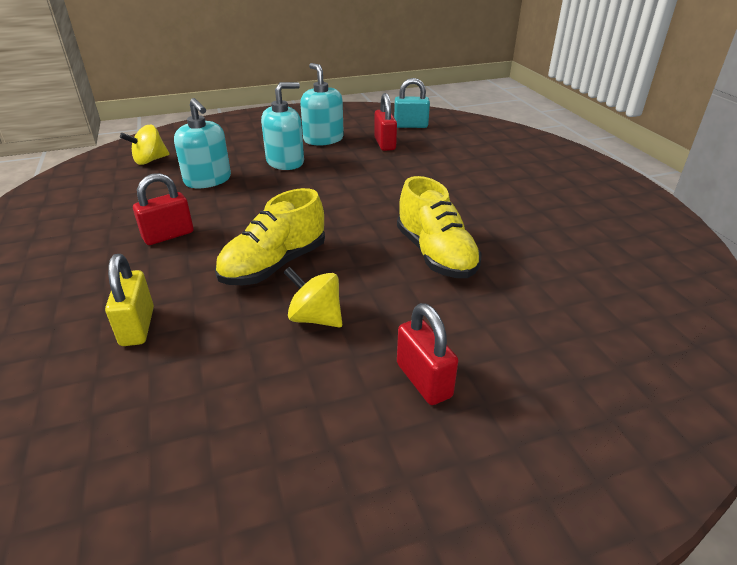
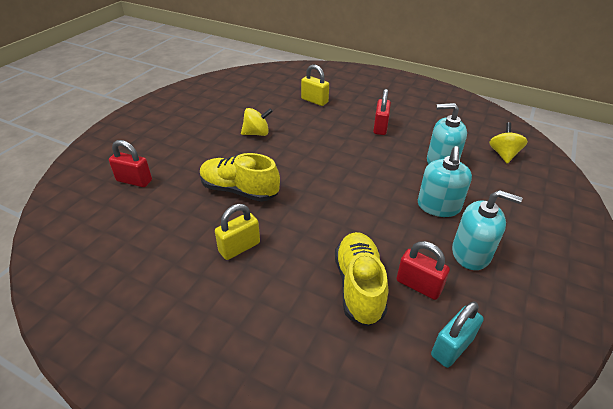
camera: 135 degrees right, 5 degrees up
(274, 265) = (309, 141): yellow shoe -> yellow shoe (359, 286)
(423, 380) = (189, 136): red padlock -> red padlock (134, 181)
(488, 211) = (239, 247): none -> yellow padlock

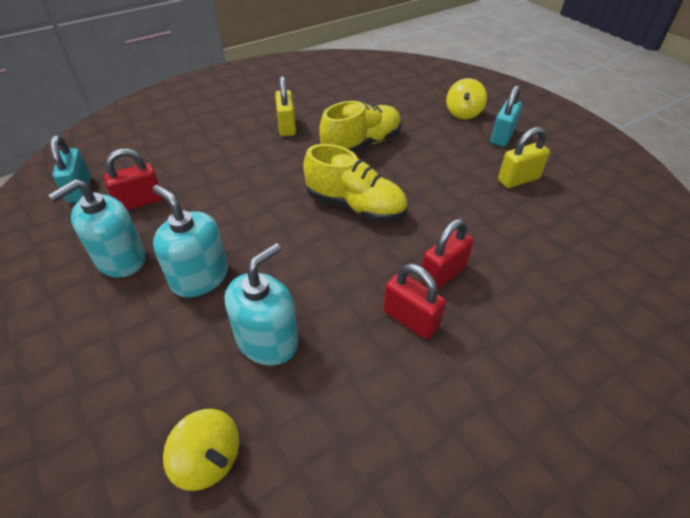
camera: 120 degrees right, 5 degrees up
(134, 181) = (423, 96): red padlock -> red padlock (442, 274)
(185, 131) = (502, 137): none -> turquoise padlock
(257, 133) = (466, 185): yellow spinning top -> yellow spinning top (463, 113)
(314, 101) = (541, 275): yellow padlock -> yellow padlock (518, 179)
(359, 286) = (181, 169): yellow shoe -> yellow shoe (355, 206)

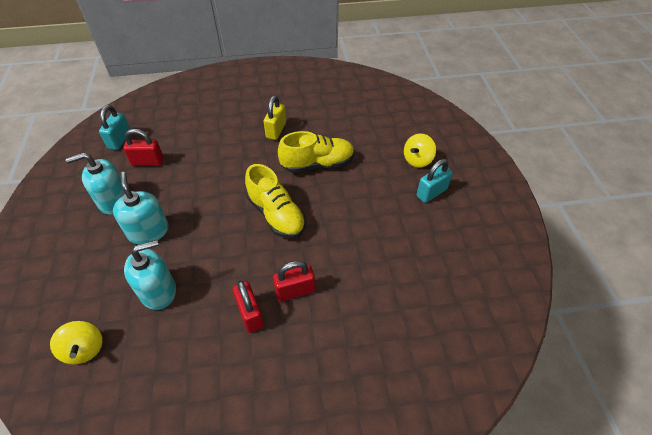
camera: 25 degrees right, 5 degrees up
(518, 179) = (412, 236): yellow padlock -> none

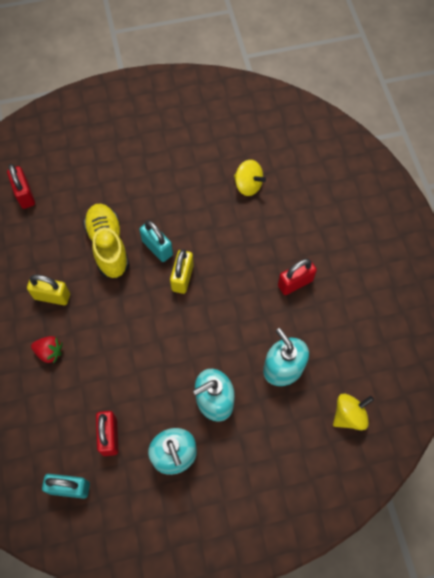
camera: 95 degrees left, 15 degrees up
(228, 129) = (49, 352): none -> red strawberry
(276, 215) = (182, 277): yellow shoe -> yellow padlock
(295, 291) = (267, 250): red padlock -> red padlock (25, 194)
(417, 160) = (100, 153): yellow spinning top -> yellow spinning top (248, 185)
(431, 193) = (145, 143): turquoise padlock -> turquoise padlock (157, 248)

